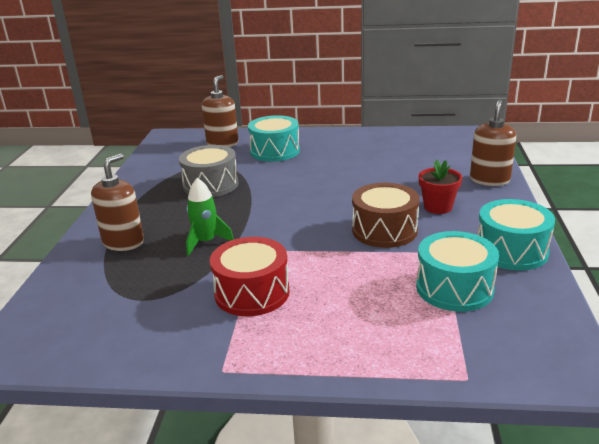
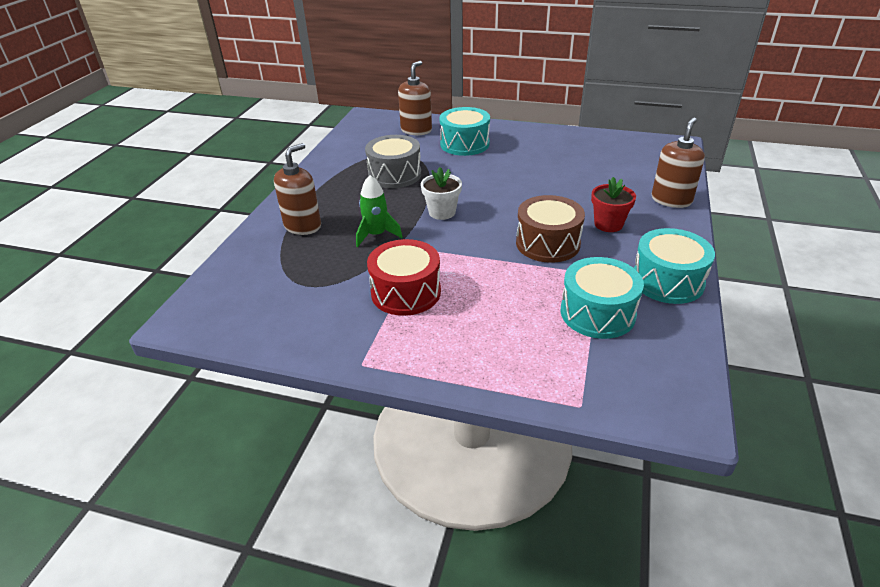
camera: 10 degrees right, 10 degrees up
(269, 214) = (442, 212): none -> white flower pot

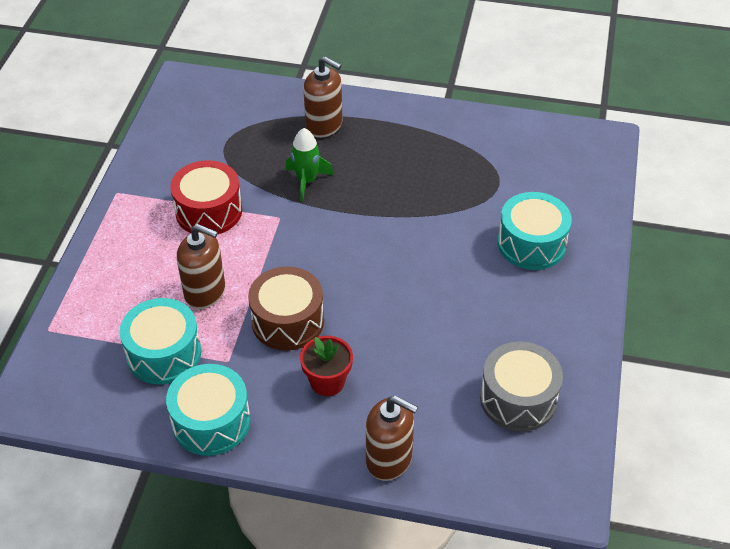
camera: 85 degrees right, 10 degrees up
(394, 175) = (438, 183): grey drum -> grey drum (518, 399)
(416, 130) = (567, 193): brown soap dispenser -> brown soap dispenser (205, 292)
(442, 212) = (352, 229): white flower pot -> none

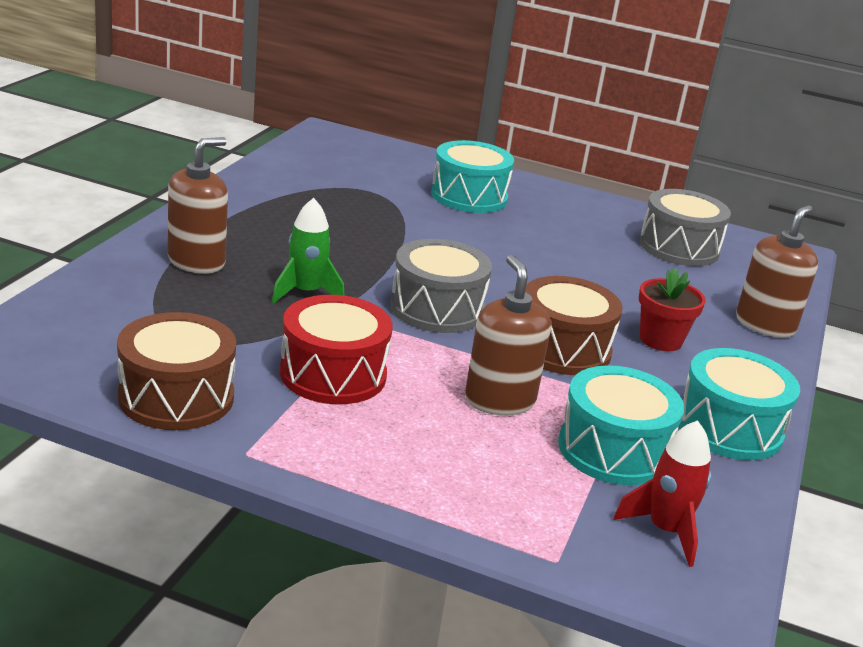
camera: 85 degrees left, 20 degrees down
(84, 381) = (665, 530): none -> red rocket
(162, 155) = (176, 397): none -> brown drum
(205, 292) = (499, 400): brown soap dispenser -> brown soap dispenser turned 45 degrees counterclockwise
(316, 248) = (437, 308): none -> grey drum

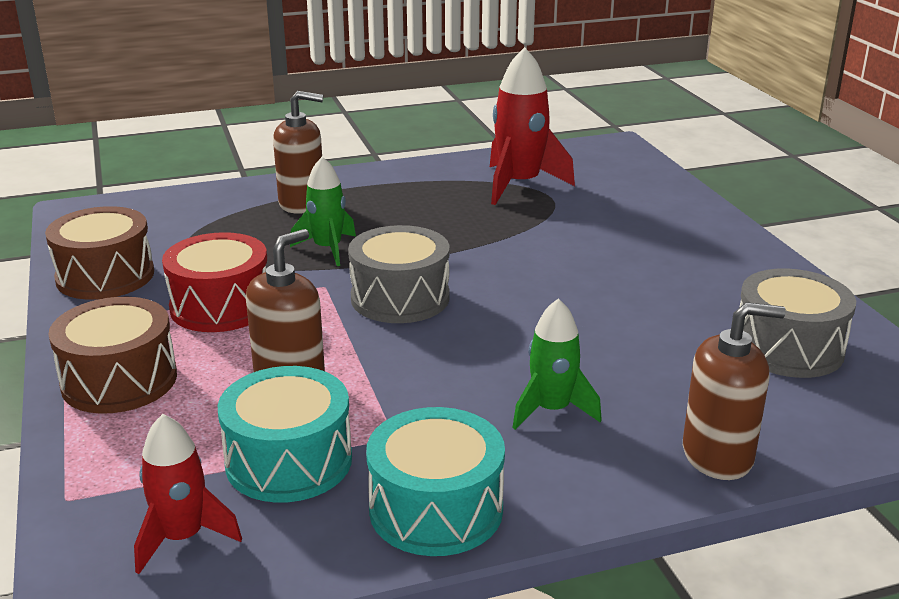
camera: 55 degrees right, 0 degrees up
(328, 187) = (519, 185): none -> red rocket
(469, 196) = (640, 229): turquoise drum -> none
(562, 348) = (435, 371): brown drum -> brown drum (119, 380)
(660, 340) = (551, 410): red flower pot -> green rocket

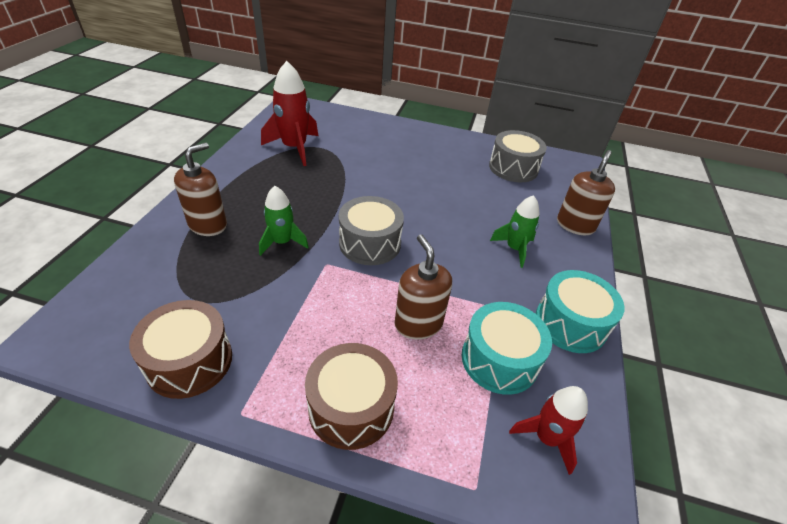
camera: 60 degrees left, 15 degrees up
(221, 306) = (303, 317): red drum -> none

